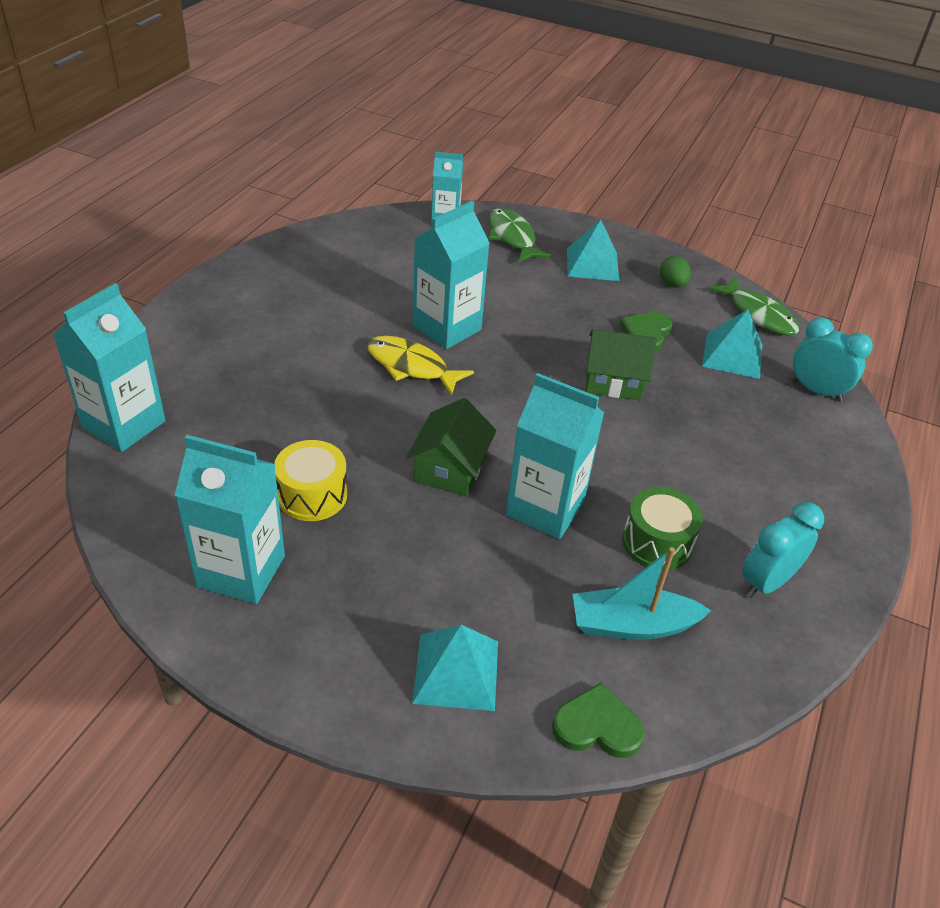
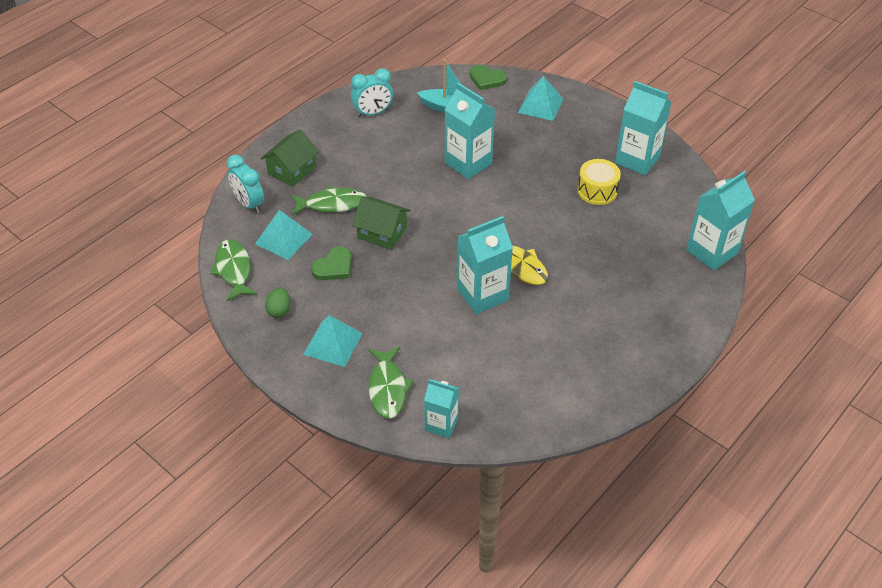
camera: 160 degrees left, 5 degrees up
(450, 468) = (514, 193): green house -> green house (292, 170)
(657, 542) = (416, 138): green drum -> none
(708, 408) = (332, 204): none -> green fish

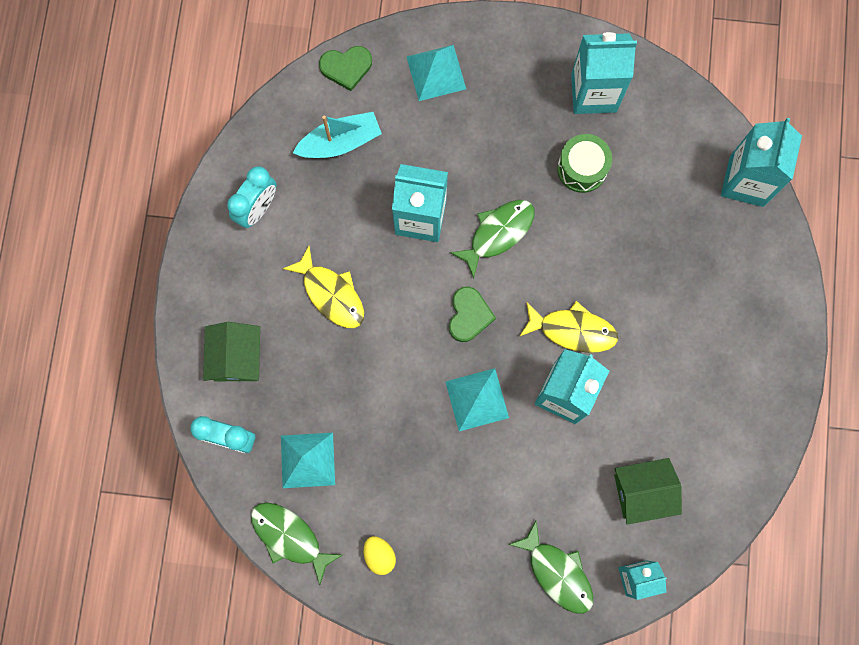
camera: 35 degrees left, 30 degrees up
(279, 310) = (379, 555): green egg -> yellow egg
(332, 204) = (320, 377): green fish -> green fish (498, 233)
(333, 343) = (465, 557): turquoise pyramid -> turquoise pyramid (477, 399)
(334, 266) = (389, 461): green heart -> green heart (469, 315)
(378, 170) = (331, 294): none -> yellow fish
(382, 233) = (403, 380): green house -> green house (642, 492)
(597, 191) = (582, 168): yellow drum -> green drum

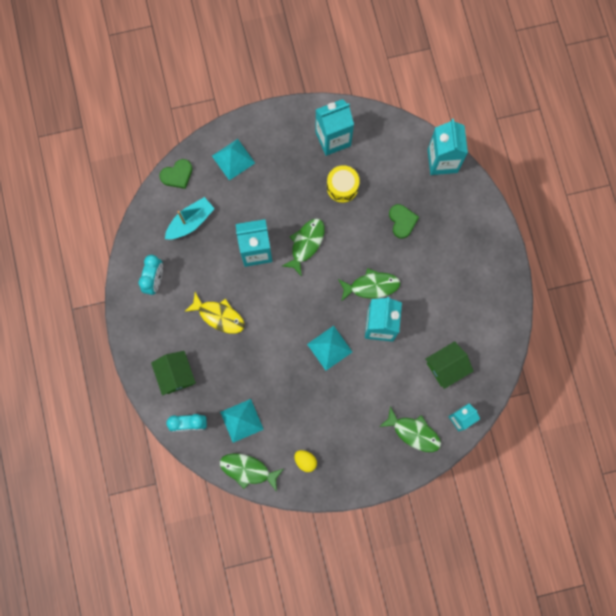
camera: 20 degrees left, 0 degrees up
(469, 315) = (306, 299): green heart -> green heart (402, 221)
(572, 330) = (371, 286): yellow fish -> green fish
(582, 168) = (342, 187): green drum -> yellow drum

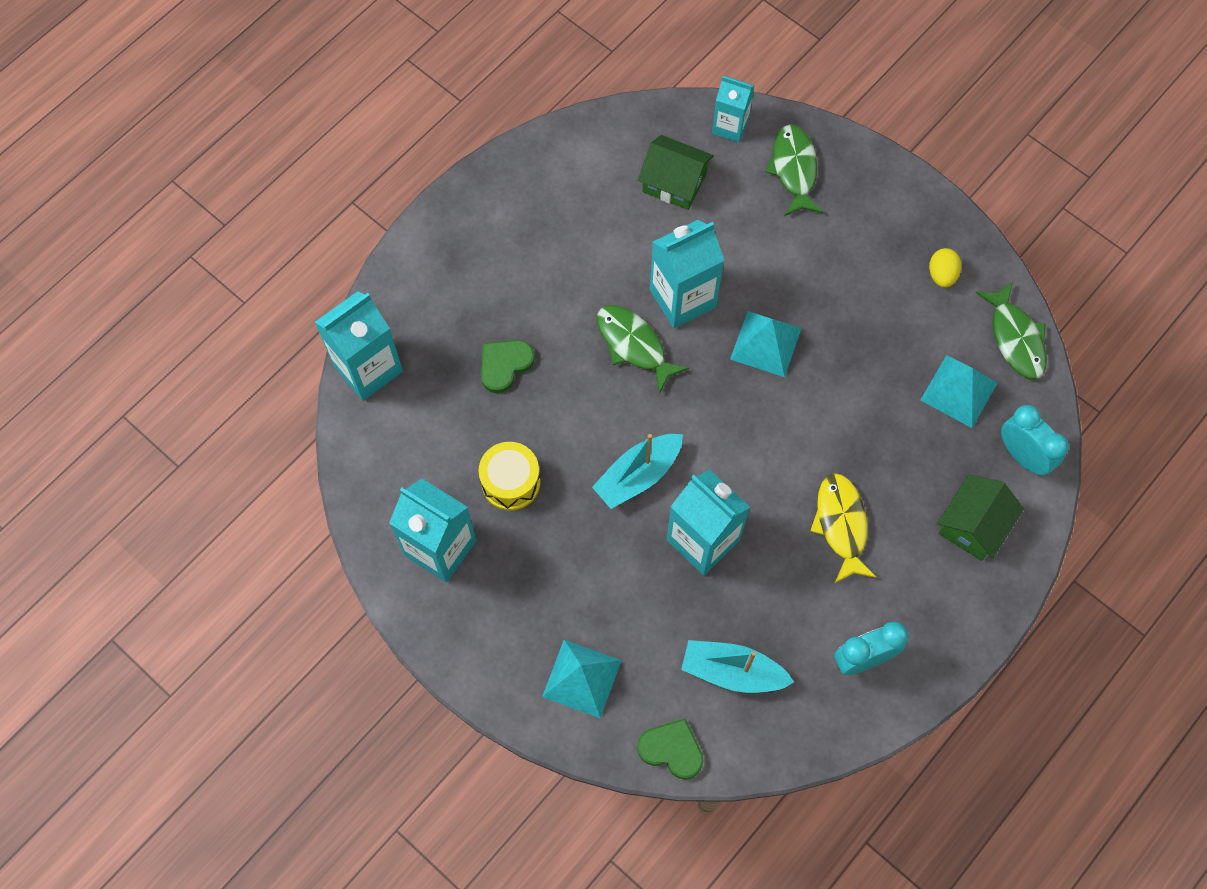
camera: 125 degrees left, 10 degrees down
(306, 244) = (638, 475): green fish -> turquoise boat

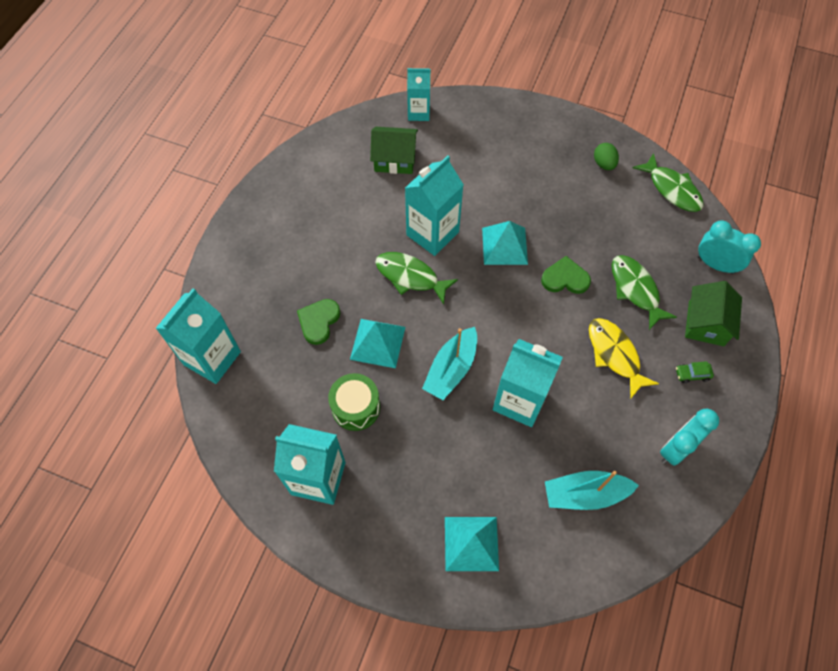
camera: 20 degrees left, 5 degrees down
(511, 482) = (356, 407): yellow drum -> green drum
(672, 749) = (565, 575): green heart -> green heart (565, 278)
(794, 169) = (474, 127): green fish -> green fish (635, 289)
(925, 580) = (692, 374): none -> green car
(941, 275) = (603, 164): yellow egg -> green egg
(959, 391) = (651, 235): turquoise pyramid -> turquoise pyramid (377, 343)

